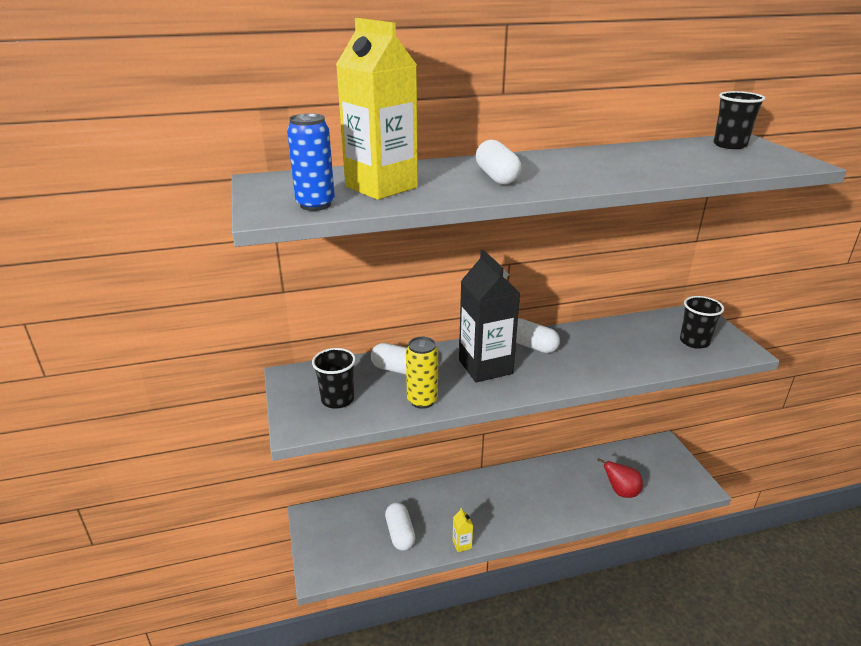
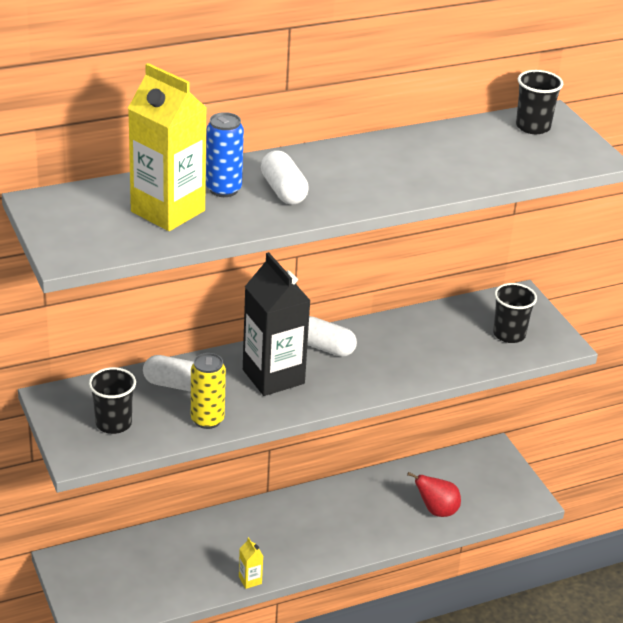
camera: 10 degrees left, 5 degrees up
(315, 205) = (109, 241): blue can -> blue can (223, 189)
(400, 533) = (175, 573): white capsule -> none

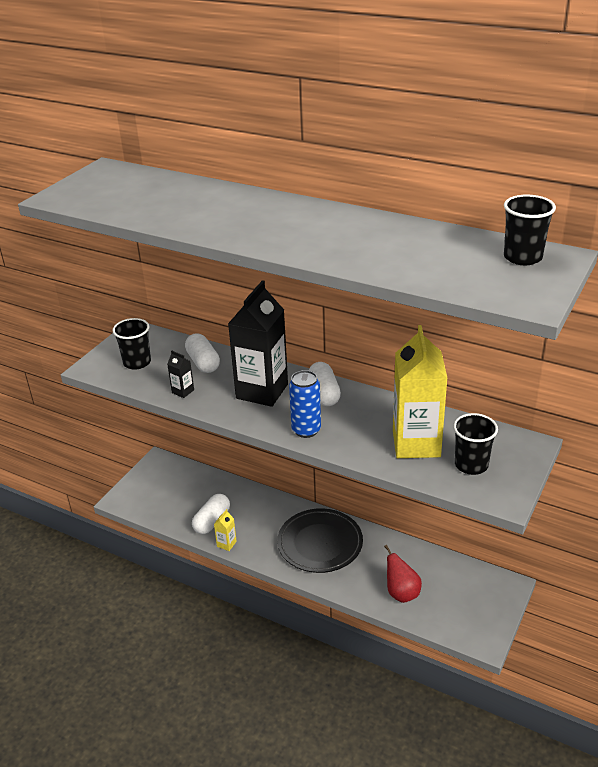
camera: 55 degrees right, 0 degrees up
(168, 211) = (152, 199): yellow carton -> yellow carton (416, 443)
(207, 420) = (183, 391): yellow can -> black carton
(223, 189) = (208, 202): blue can -> blue can (306, 430)
(283, 191) = (240, 218): white capsule -> white capsule (212, 521)
(324, 521) = (320, 543): none -> black plate

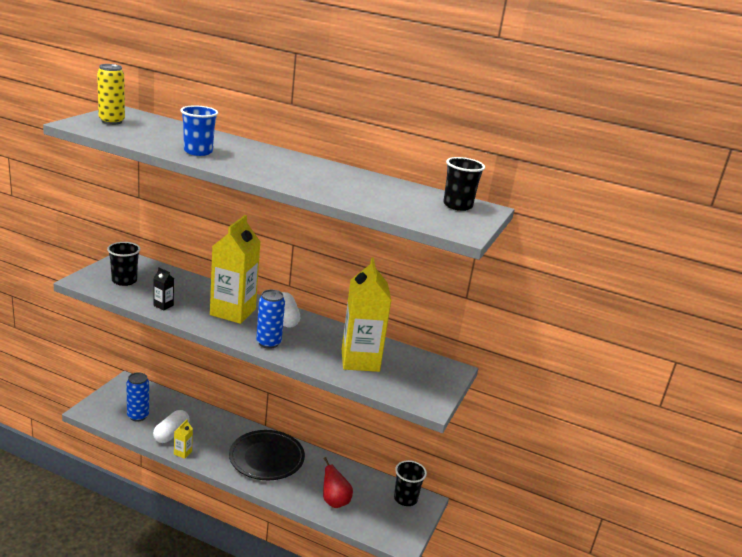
camera: 10 degrees left, 10 degrees down
(94, 186) = (111, 121): none -> yellow can
(174, 502) = (138, 416): none -> blue can
(196, 218) = (198, 152): none -> blue cup
(203, 362) = (183, 286): white capsule -> none
(262, 391) = (233, 312): black carton -> yellow carton
(471, 465) = (404, 379): black cup -> black cup (405, 498)

